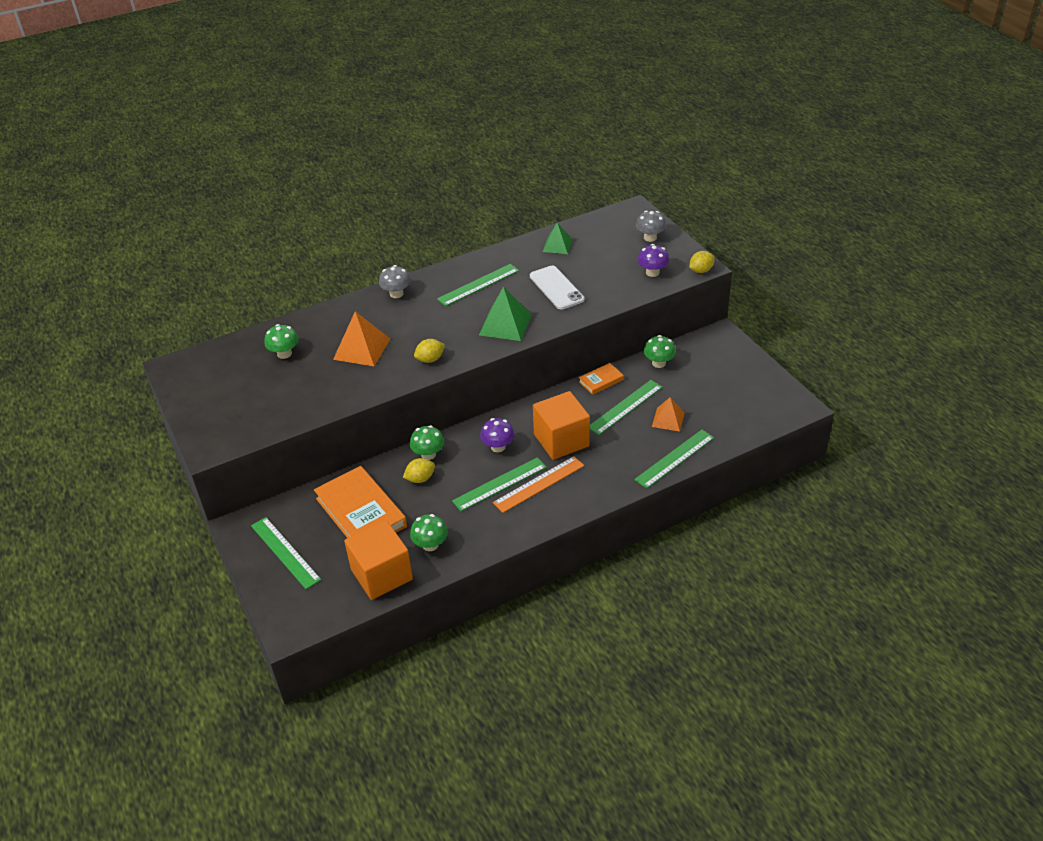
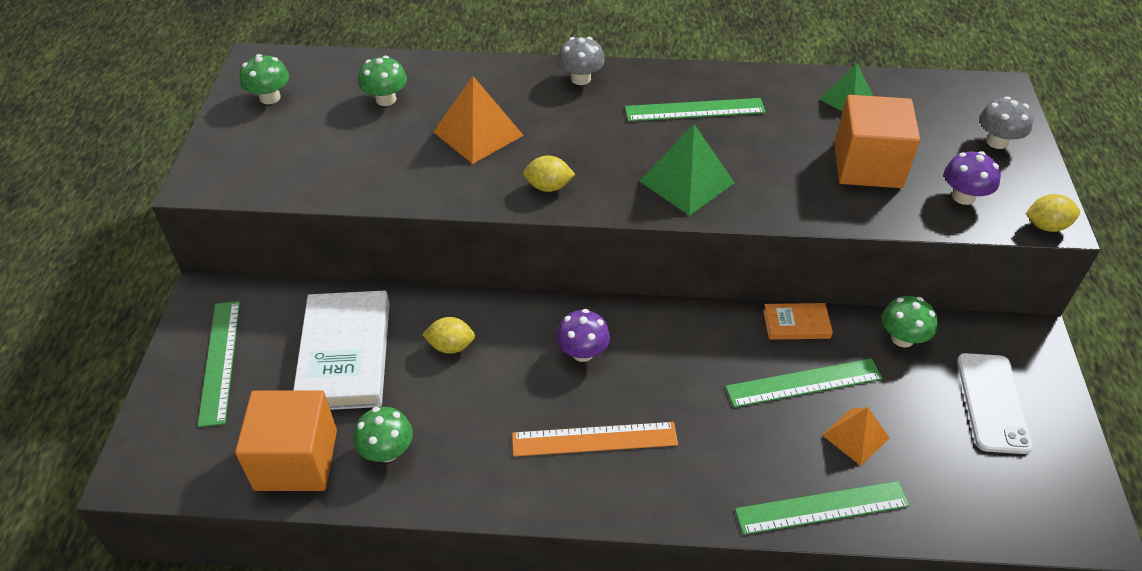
camera: 30 degrees right, 5 degrees up
(361, 512) = (345, 355): orange book -> white book
(428, 454) = (487, 317): green mushroom -> green mushroom (270, 97)
(499, 484) = (543, 410): green ruler -> none
(556, 288) = (799, 159): white phone -> white phone (992, 403)
(561, 440) = (674, 387): orange cube -> orange cube (867, 165)

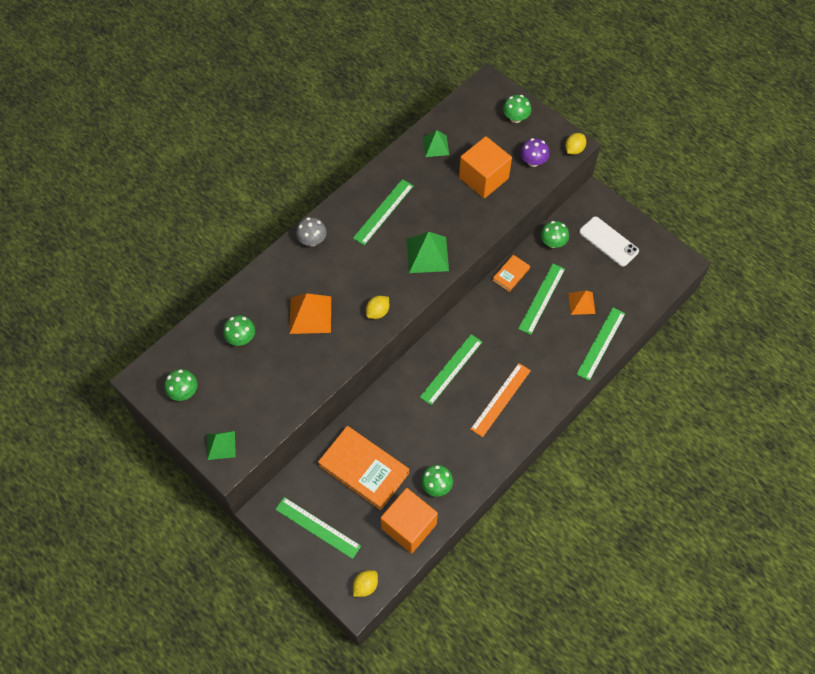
camera: 50 degrees left, 15 degrees up
(222, 164) = (221, 445): none -> green pyramid
(345, 355) = (364, 469): white book -> orange book
(451, 346) = (399, 420): yellow lemon -> yellow lemon (365, 586)
(582, 352) = (451, 369): purple mushroom -> green ruler
(997, 141) = (515, 118): grey mushroom -> green mushroom

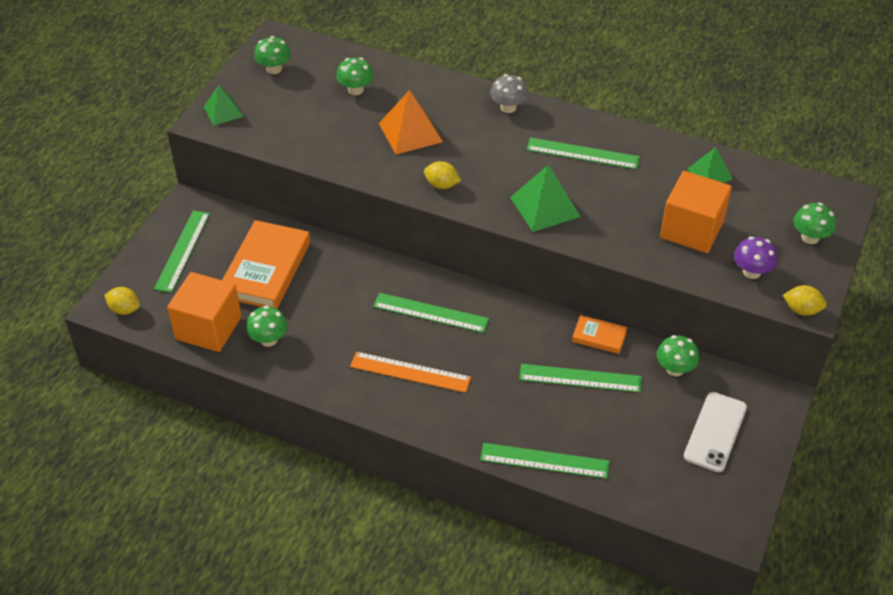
camera: 70 degrees right, 15 degrees down
(581, 303) = (597, 424): orange pyramid -> none

